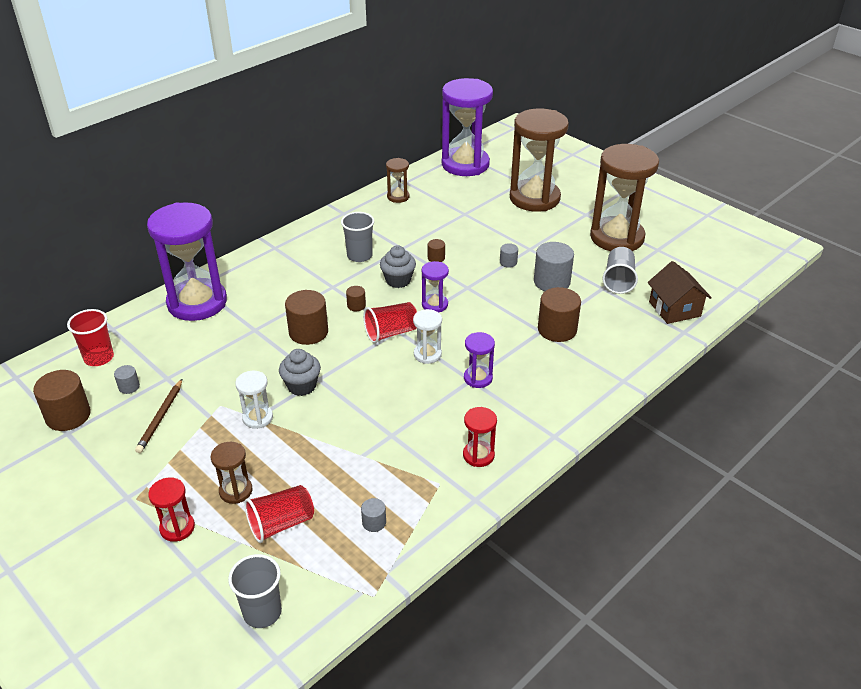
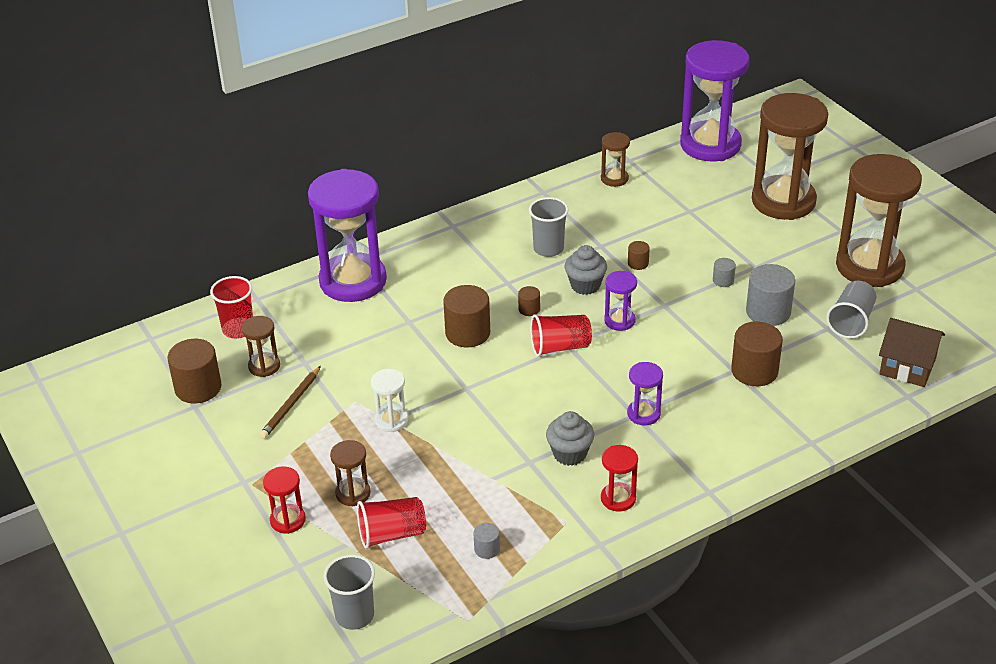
camera: 15 degrees right, 0 degrees up
(129, 387) = (264, 366): grey cylinder -> brown hourglass
(301, 386) = (446, 393): grey cupcake -> grey cupcake (570, 454)
(427, 354) = (594, 378): white hourglass -> none
(674, 309) = (907, 366): brown house -> brown house turned 60 degrees counterclockwise

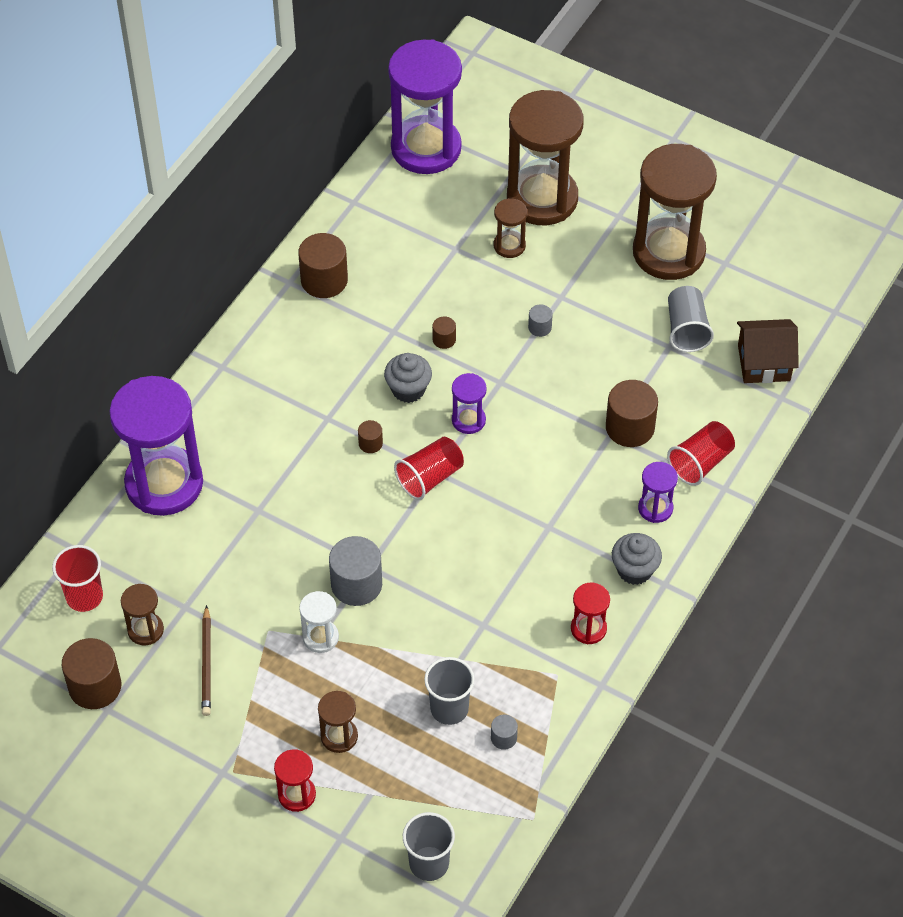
camera: 30 degrees left, 15 degrees up
(392, 534) = (406, 763): red cup -> red cup (700, 463)
(467, 333) = (327, 499): brown cylinder -> brown cylinder (324, 280)
(548, 249) = (342, 357): grey cup -> grey cup (449, 708)
(570, 454) = (515, 599): grey cupcake -> grey cupcake (634, 570)
(614, 179) = (353, 234): brown hourglass -> brown hourglass (509, 246)
(643, 414) = (556, 523): purple hourglass -> purple hourglass (655, 508)
(768, 312) = (604, 349): grey cylinder -> grey cylinder (356, 584)

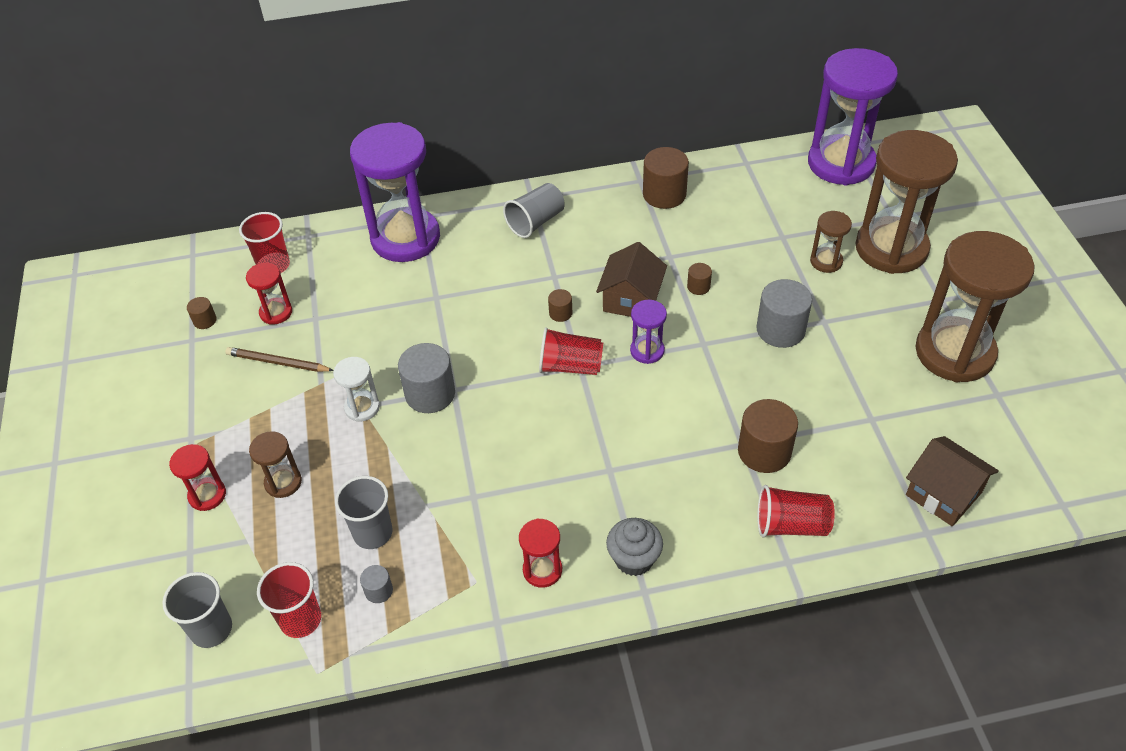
camera: 50 degrees right, 5 degrees down
(95, 686) = (205, 320): brown cylinder -> brown cylinder, size x0.49
(145, 630) = (276, 312): brown hourglass -> red hourglass
(206, 663) = (278, 362): brown pencil -> brown pencil turned 60 degrees clockwise
(408, 389) = (631, 299): grey cupcake -> brown house
(478, 801) = (300, 619): none -> red cup
(539, 327) = (780, 330): grey cylinder -> grey cylinder, size x2.04
(655, 508) = (709, 527): purple hourglass -> none
(686, 329) = (902, 417): grey cup -> grey cup (536, 222)

